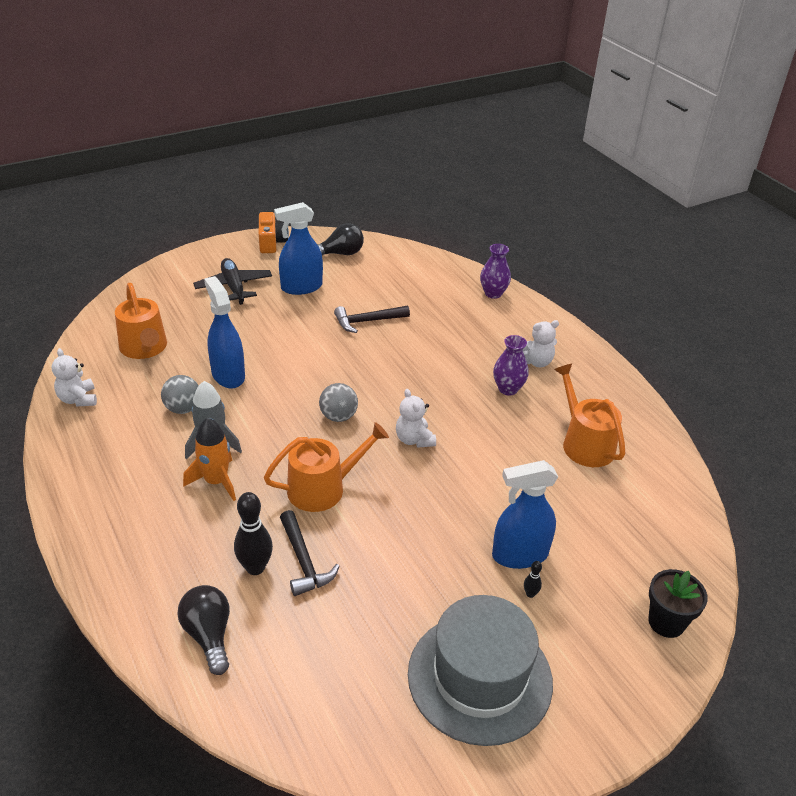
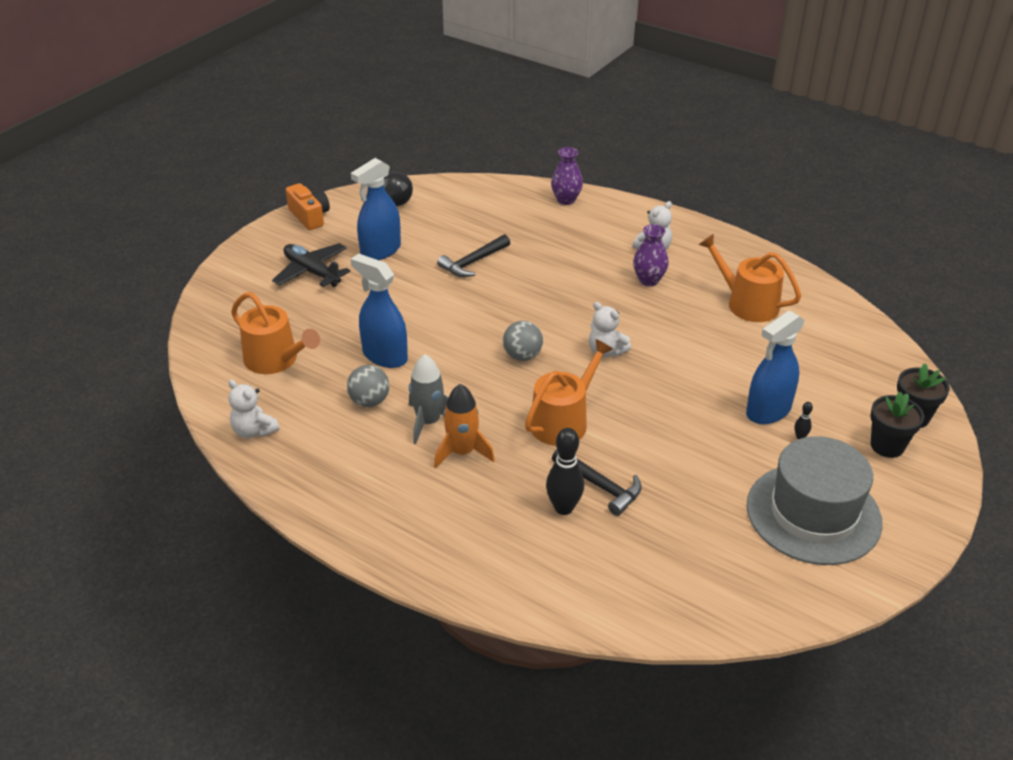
camera: 25 degrees left, 0 degrees up
(209, 635) = (573, 576): black light bulb -> none
(614, 641) = (887, 446): none -> black flower pot

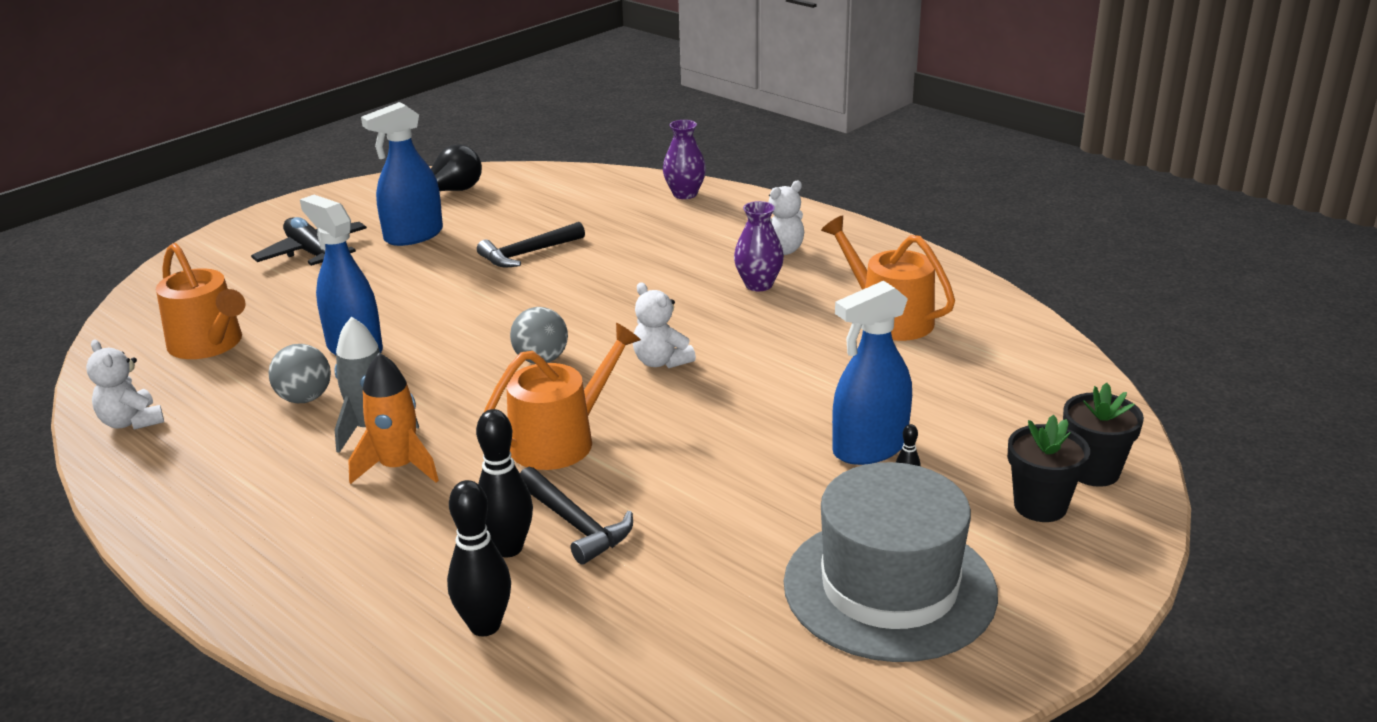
camera: 10 degrees right, 10 degrees down
(309, 216) = (344, 197): orange camera -> none
(573, 566) = (485, 626): none -> black bowling pin

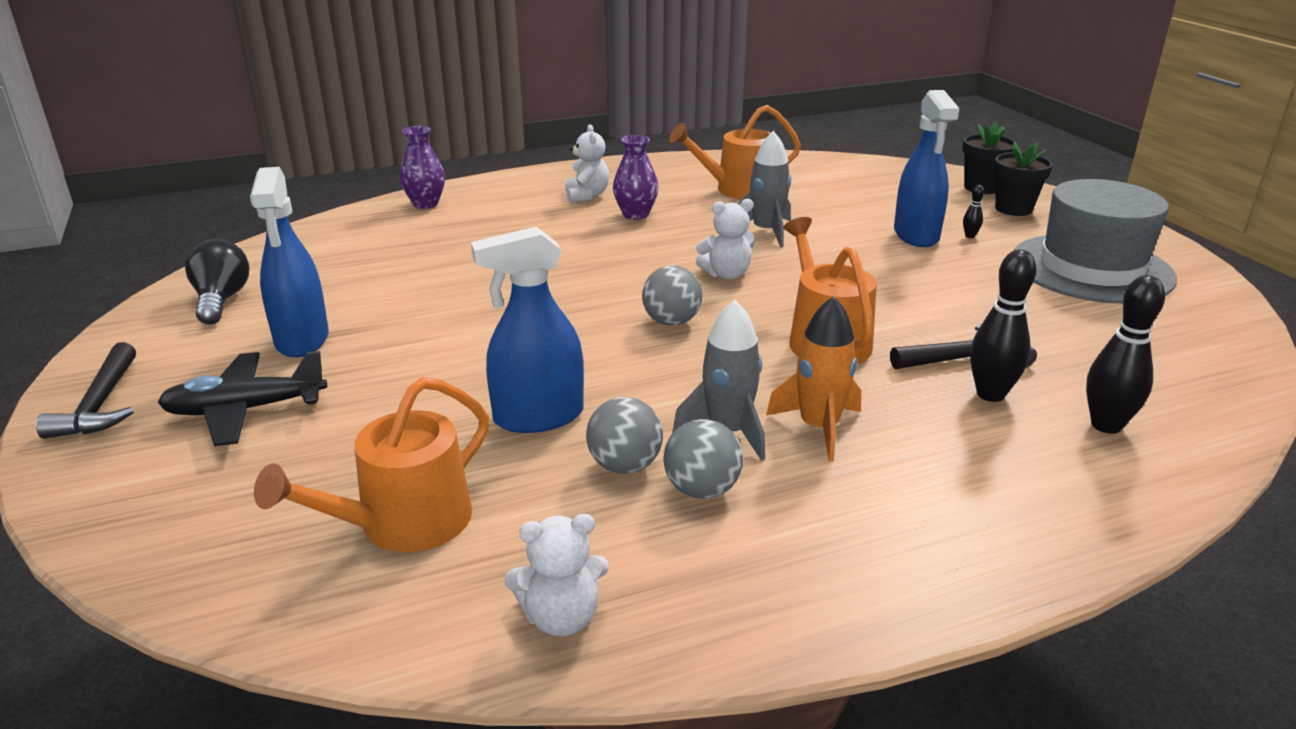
camera: 65 degrees left, 0 degrees up
(209, 344) = (404, 523): orange watering can -> orange watering can turned 150 degrees clockwise
(286, 436) = (702, 490): none -> grey ball
(528, 253) = (442, 289): black hammer -> black hammer (101, 404)
(786, 359) = (766, 232): none -> grey rocket

